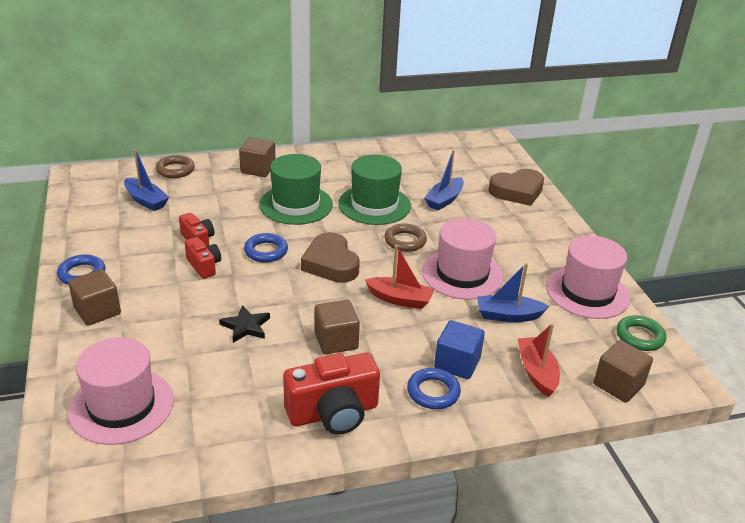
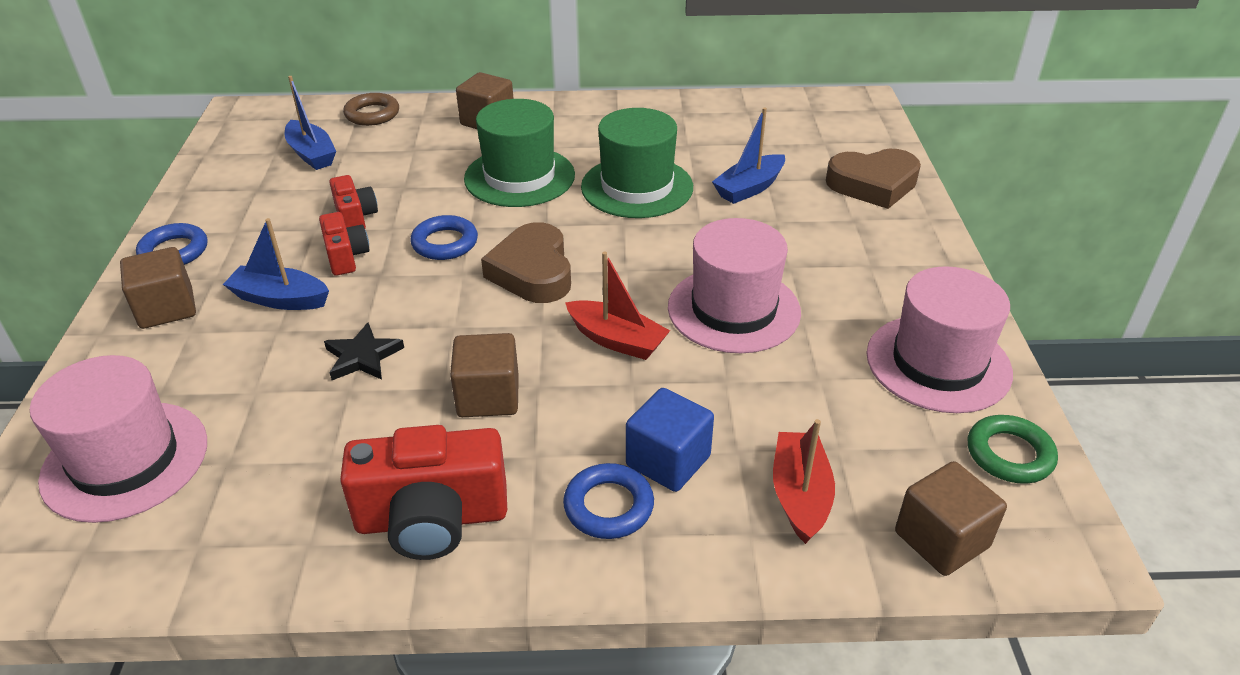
camera: 15 degrees right, 5 degrees up
(405, 241) = (662, 247): brown ring -> none
(508, 315) = (785, 388): blue boat -> blue boat (280, 299)

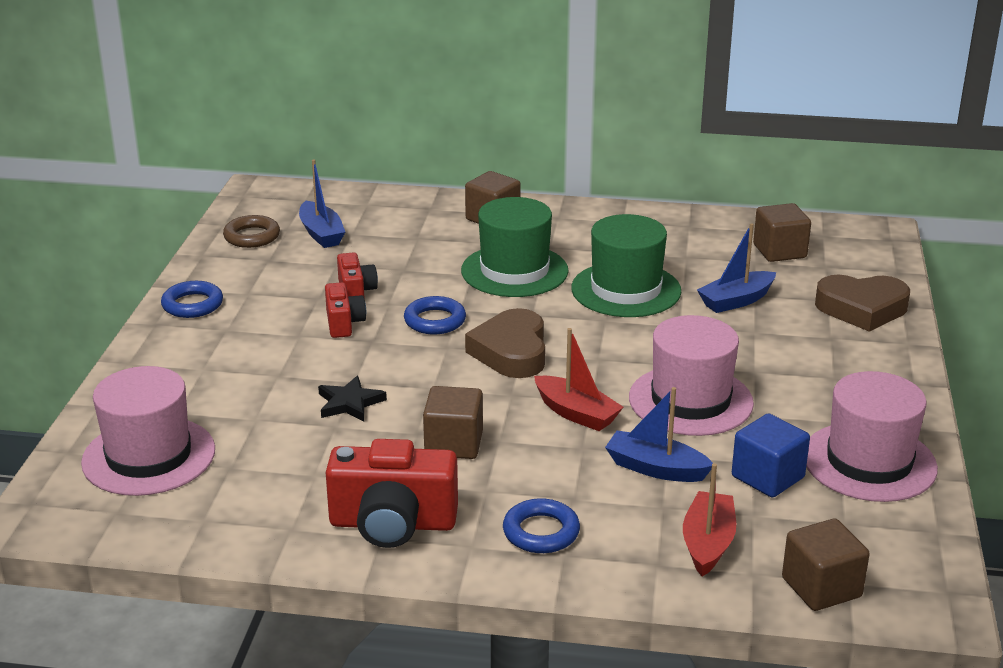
camera: 10 degrees right, 10 degrees down
(167, 308) = (185, 349): brown cube -> brown cube (779, 251)
(280, 299) = (282, 351): blue boat -> blue boat (656, 468)
(372, 114) = (382, 202): brown ring -> brown ring (252, 236)
(668, 461) = (599, 507): blue cube -> blue cube (767, 477)
(1009, 454) = (907, 536): green ring -> none

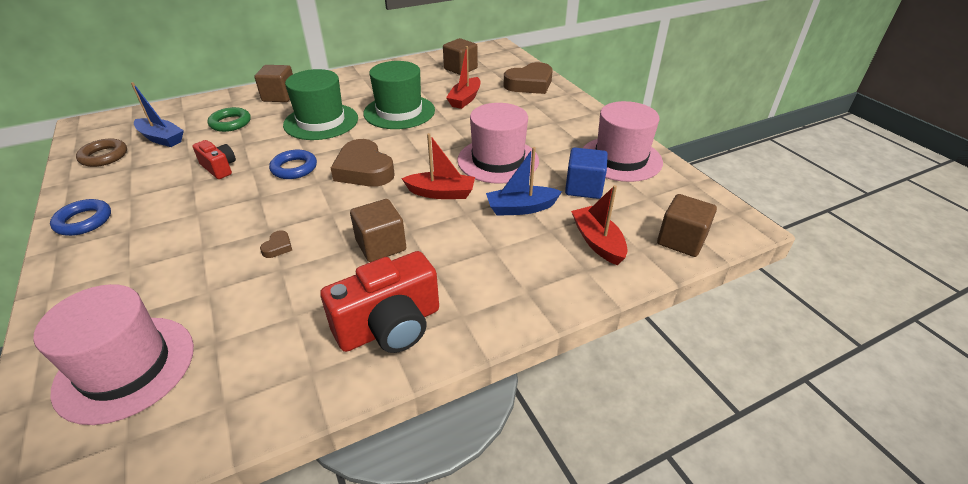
camera: 35 degrees left, 10 degrees up
(344, 323) = (227, 192): red camera -> none
(349, 403) = (278, 247): black star -> brown heart
(408, 238) = (230, 123): none -> green ring
(541, 532) = (497, 282): blue ring -> none
(736, 301) = (465, 99): blue boat -> red boat

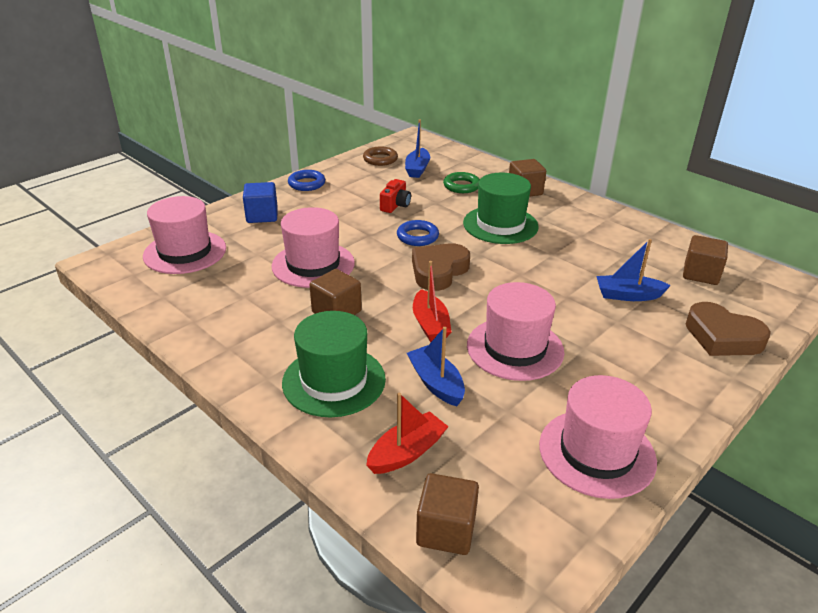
camera: 70 degrees right, 5 degrees down
(278, 247) = (313, 264): brown heart -> pink hat
(390, 326) = (244, 343): red camera -> none
(399, 112) = (557, 260): green hat -> green hat (334, 381)
(465, 99) = (628, 295): red boat -> blue boat
(584, 188) = (505, 426): blue cube -> blue cube (262, 216)

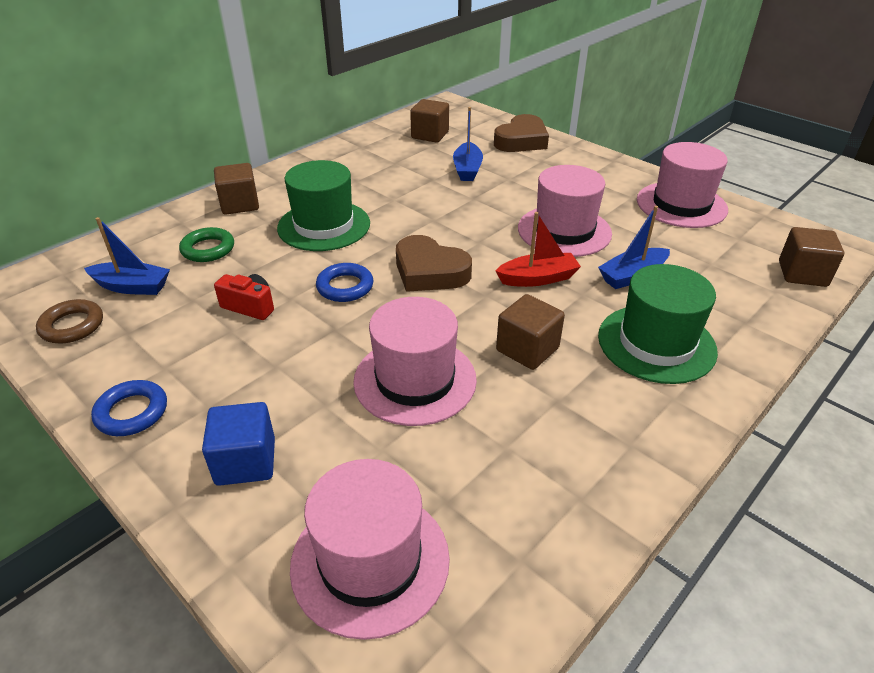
camera: 90 degrees left, 5 degrees up
(407, 452) = (732, 293): red boat -> none

